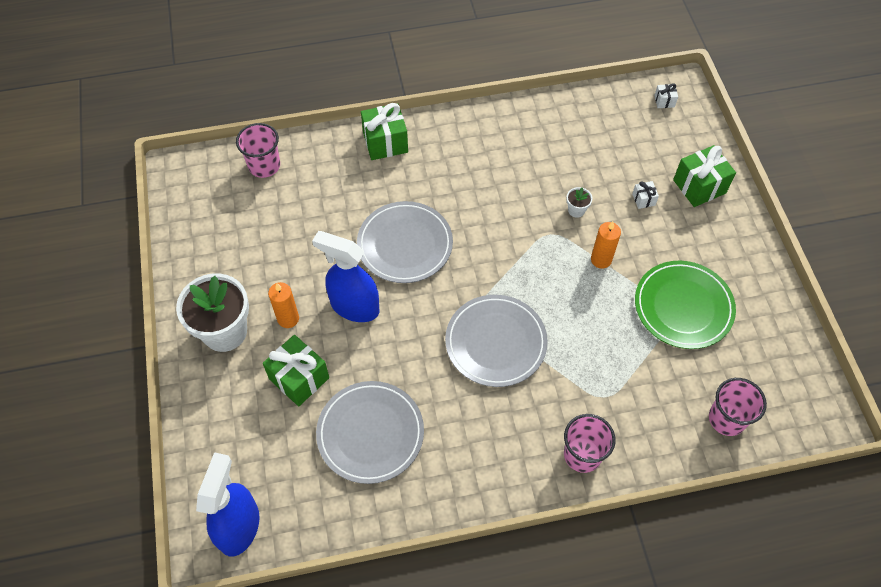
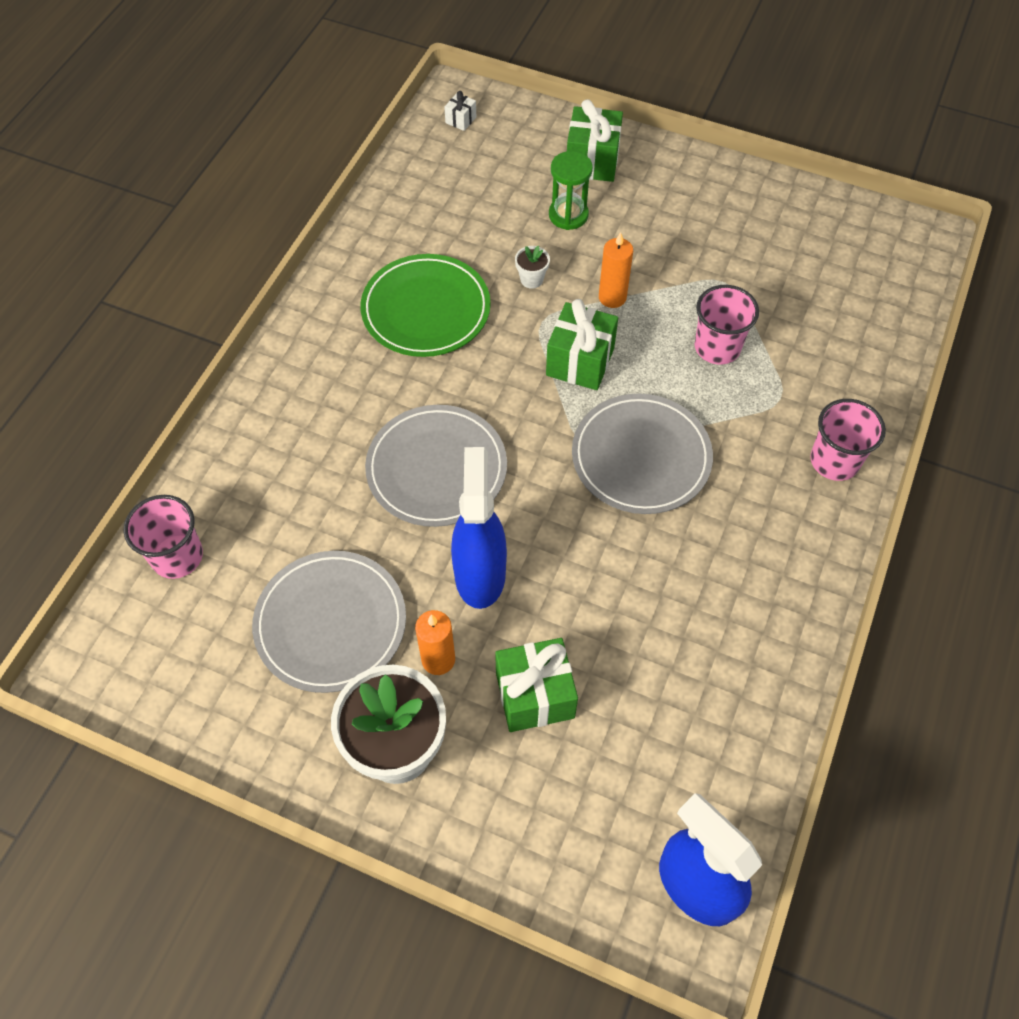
camera: 55 degrees left, 0 degrees up
(354, 306) = (480, 574): blue spray bottle -> blue spray bottle turned 120 degrees clockwise
(370, 433) = (667, 657): grey plate -> grey plate (331, 623)
(385, 142) = (270, 402): green gift -> green gift (580, 361)
(643, 199) = (568, 215): white gift -> green hourglass
(683, 307) = (724, 266): green plate -> green plate (426, 309)
(727, 419) = (875, 313): pink cup -> pink cup (717, 347)

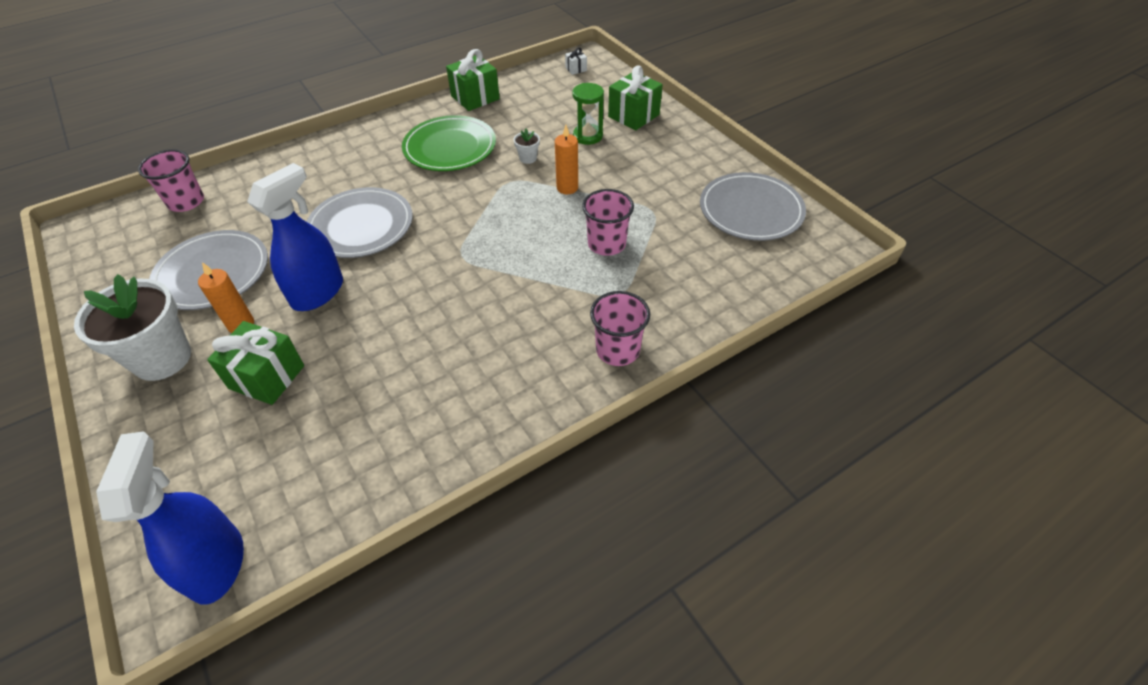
camera: 35 degrees right, 10 degrees down
(580, 361) = (508, 212): green gift -> green gift (475, 97)
(641, 457) = (486, 280): grey plate -> grey plate (751, 210)

